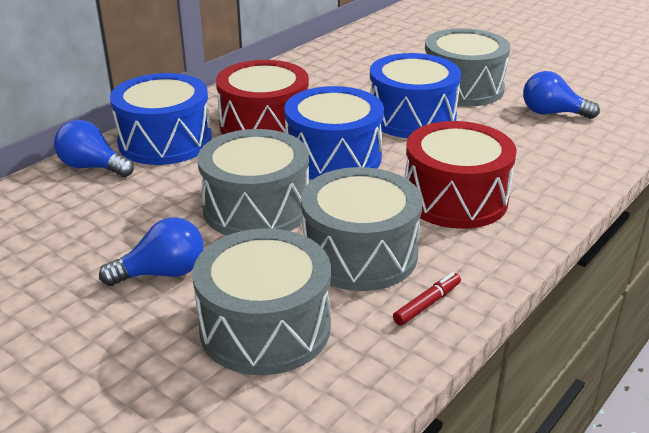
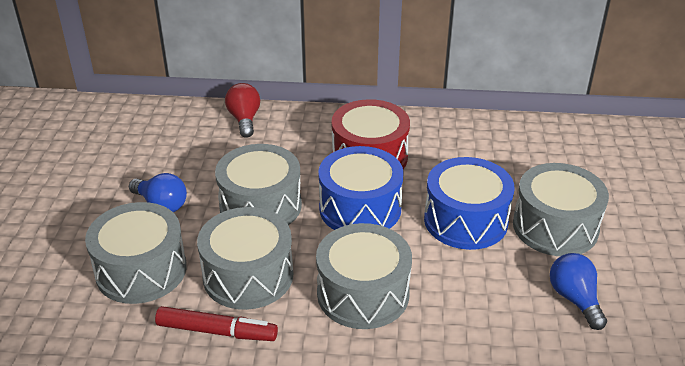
camera: 55 degrees right, 5 degrees up
(93, 167) = (244, 119): blue light bulb -> red light bulb
(165, 141) = (302, 128): blue drum -> none
(427, 304) = (217, 331): red marker -> red marker, size x1.72
(455, 198) = (363, 293): red drum -> grey drum

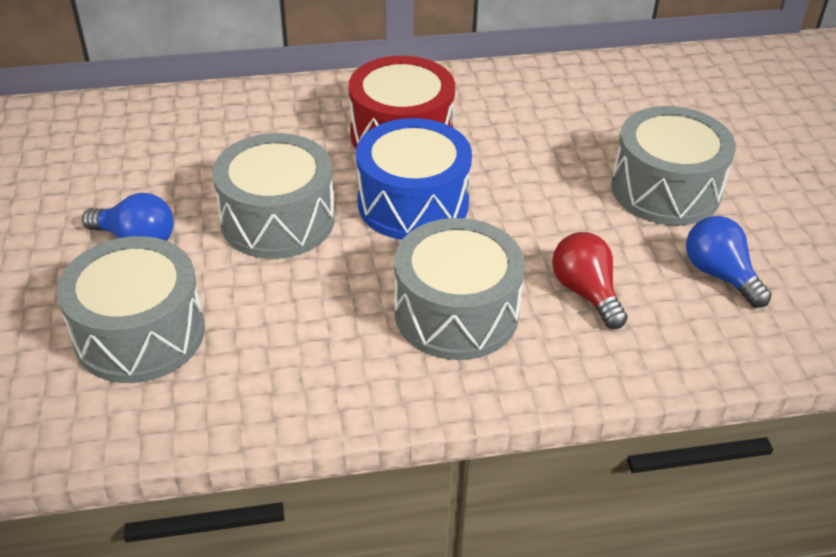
camera: 15 degrees left, 5 degrees up
(217, 331) = (277, 397): red marker -> none
(244, 119) = (213, 108): red light bulb -> red light bulb (586, 292)
(248, 275) = (294, 315): grey drum -> none
(465, 220) = (553, 198): blue drum -> none

